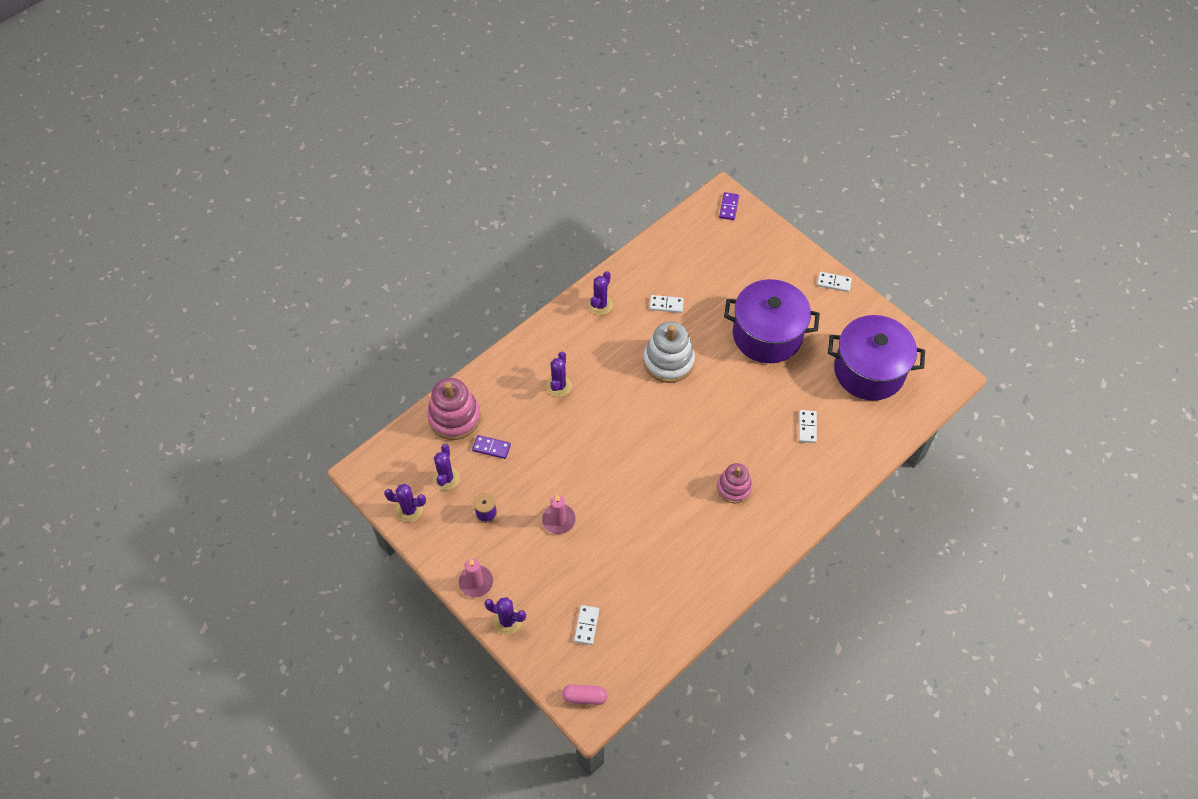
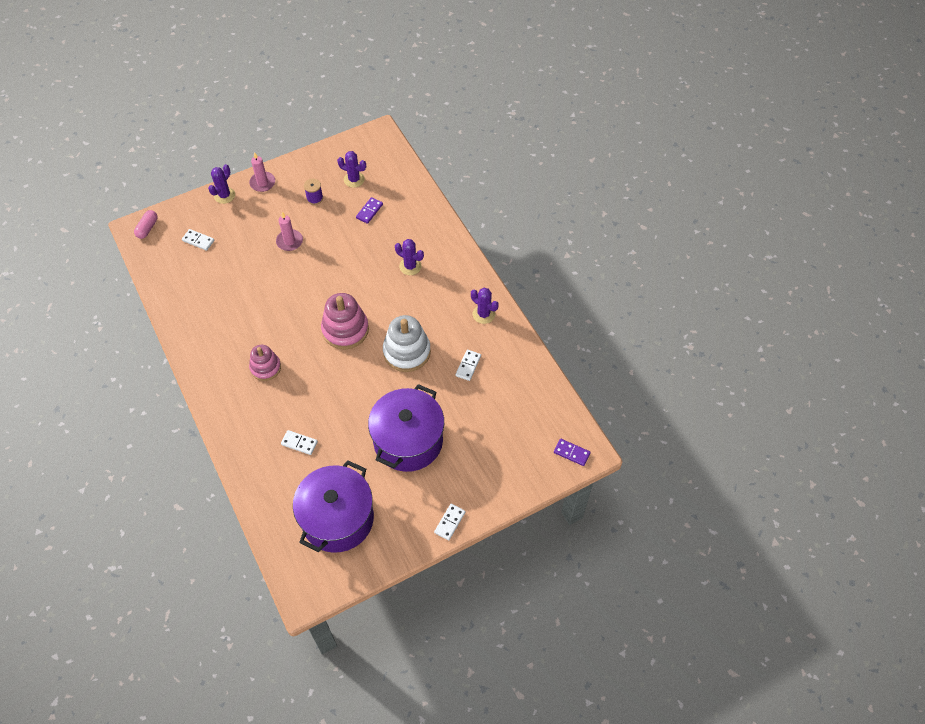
camera: 105 degrees right, 0 degrees up
(409, 510) = (337, 154): purple cactus -> none
(454, 417) = (406, 193): pink stacking toy -> pink stacking toy (345, 329)

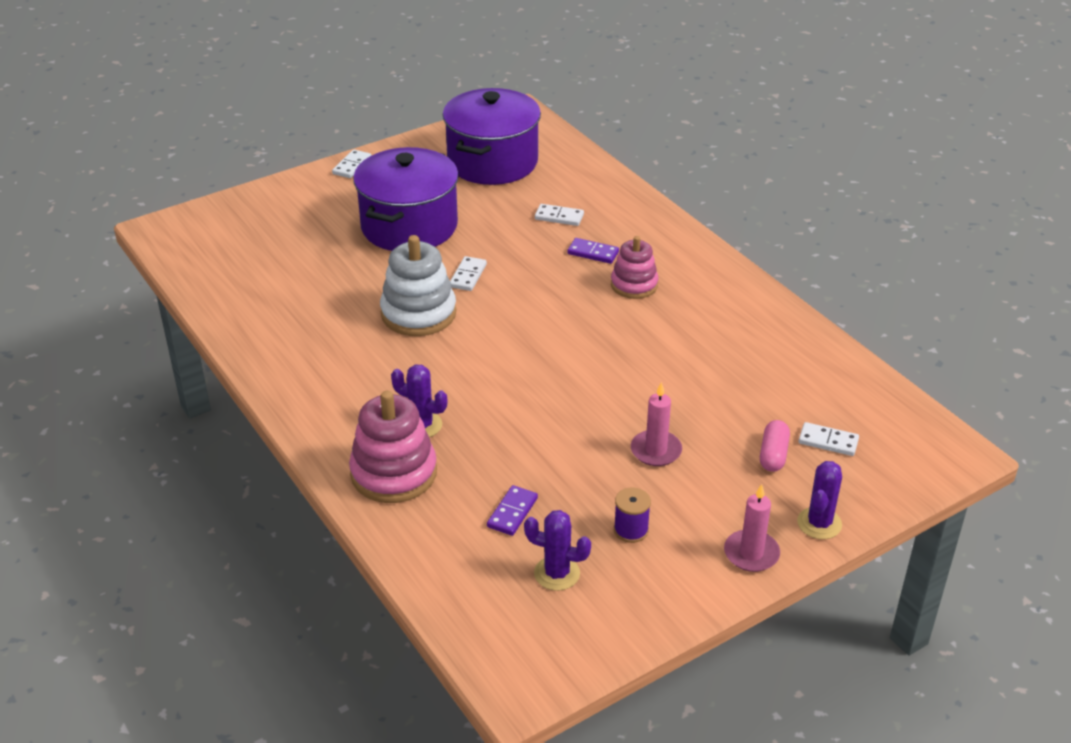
camera: 175 degrees right, 20 degrees down
(147, 228) = (936, 455): pink capsule -> pink capsule (773, 455)
(345, 329) = (521, 334): pink stacking toy -> pink stacking toy (394, 473)
(468, 366) = (321, 303): white domino -> white domino (468, 276)
(483, 314) = (291, 366): purple cactus -> none
(571, 453) = (182, 227): purple domino -> purple domino (593, 253)

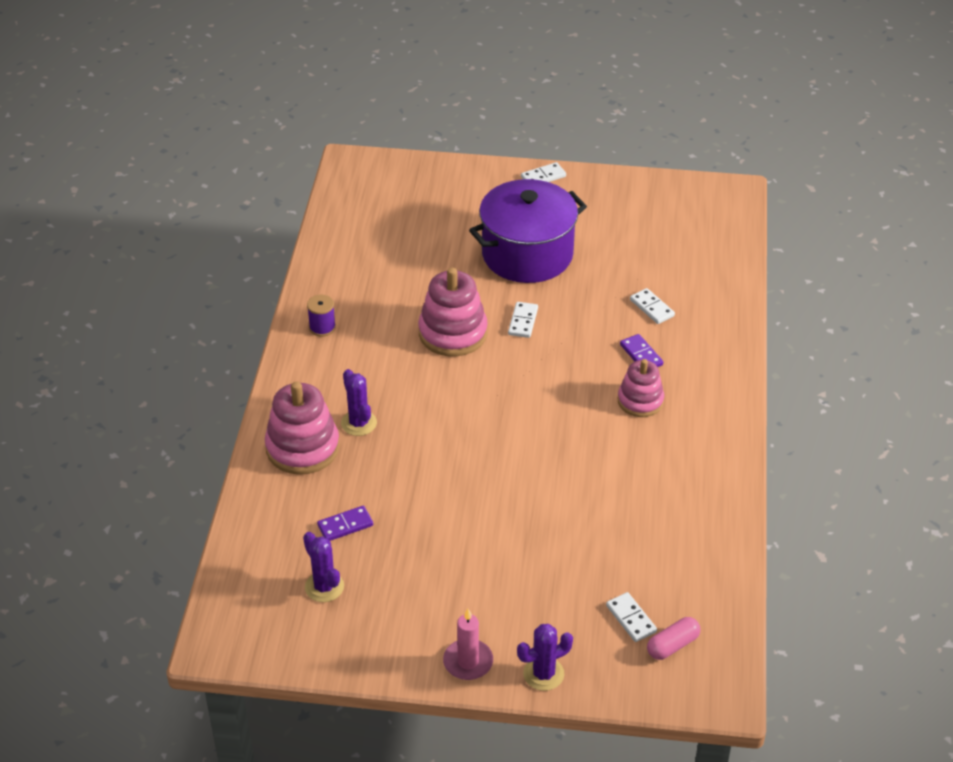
camera: 40 degrees right, 5 degrees up
(418, 313) = (453, 333): white stacking toy -> pink stacking toy
(468, 276) = (523, 321): white domino -> white domino turned 45 degrees counterclockwise
(492, 162) = (656, 229): purple pot -> none
(631, 530) = (407, 590): purple spool -> purple spool (322, 327)
(656, 450) = (494, 543): pink candle -> none
(773, 455) = (576, 602): pink capsule -> pink capsule (672, 645)

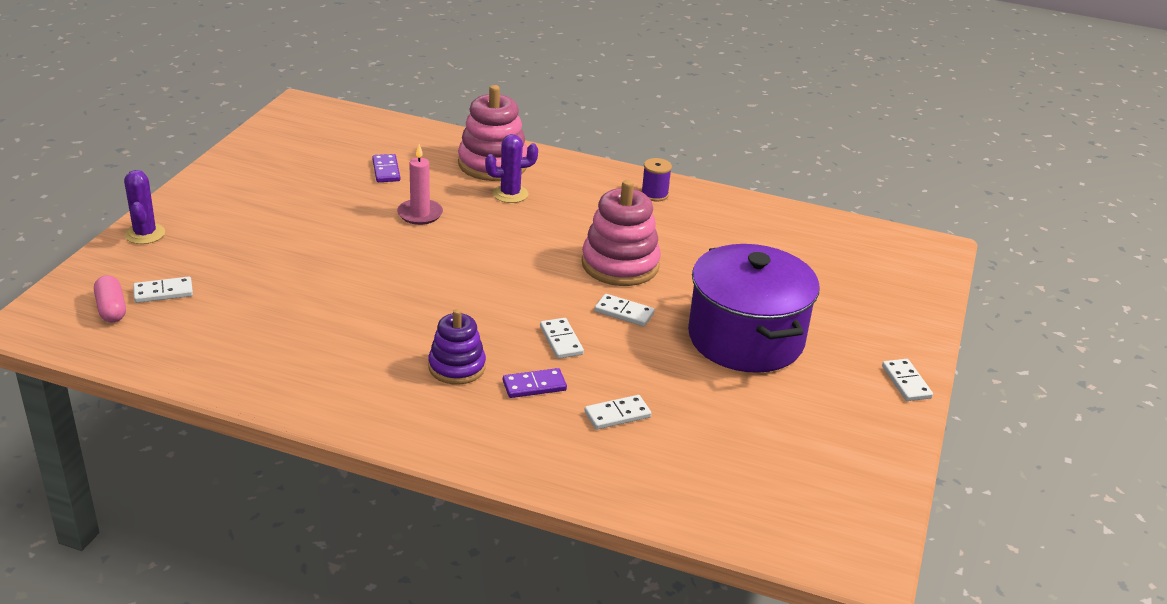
camera: 100 degrees right, 10 degrees down
(324, 587) = (324, 152): purple cactus -> none
(468, 662) = (191, 201): pink candle -> pink candle (420, 214)
(578, 350) = (561, 340): none -> white domino
(640, 401) = (457, 367): pink stacking toy -> purple stacking toy

